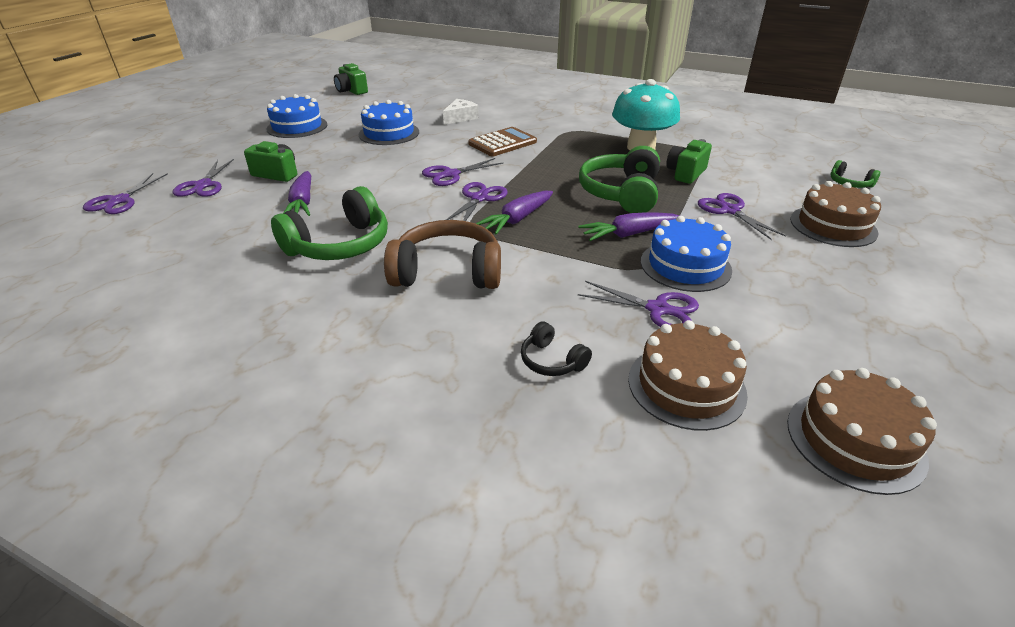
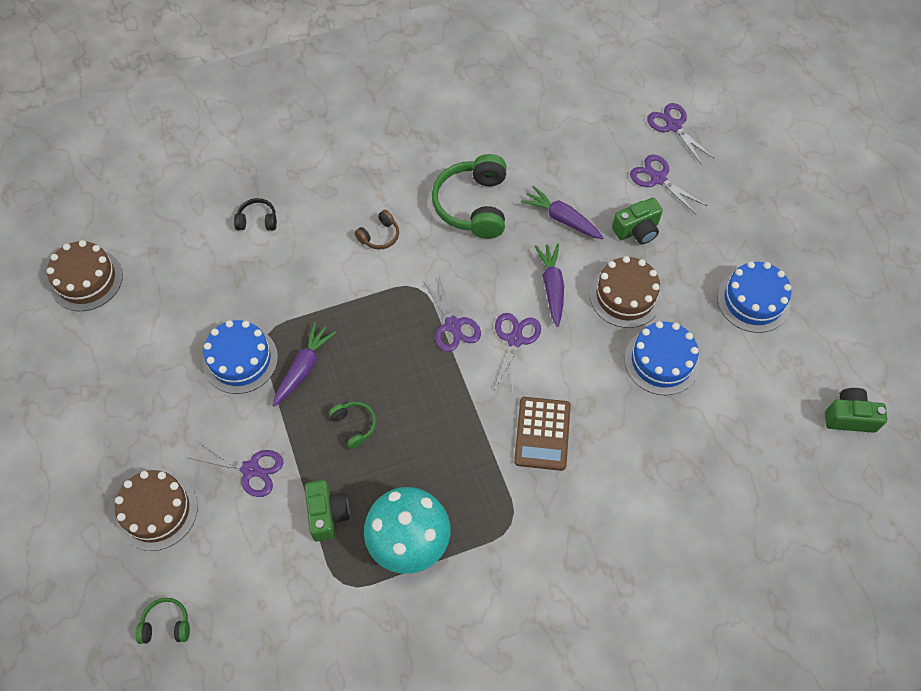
camera: 135 degrees right, 25 degrees up
(447, 272) = (379, 236): brown headphones -> brown headphones, size x0.48
(460, 118) = (648, 454): white cheese -> none
(517, 219) = (396, 322): purple carrot -> purple carrot (552, 286)
(621, 193) = (354, 425): green headphones -> green headphones, size x0.48
(658, 309) = (230, 301): purple scissors -> none
(686, 386) = (180, 255): brown cake -> brown cake (625, 296)

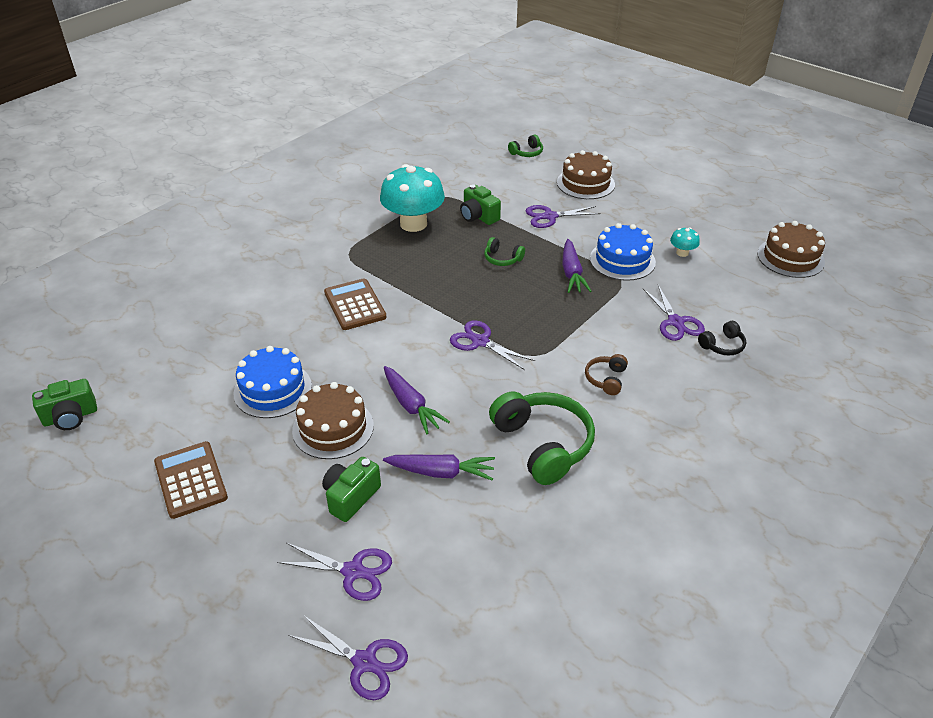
camera: 150 degrees right, 20 degrees down
(174, 339) = (682, 253): none -> turquoise mushroom
(515, 340) = (418, 353): purple scissors -> purple scissors (675, 322)
(753, 300) = (191, 480): blue cake -> brown calculator

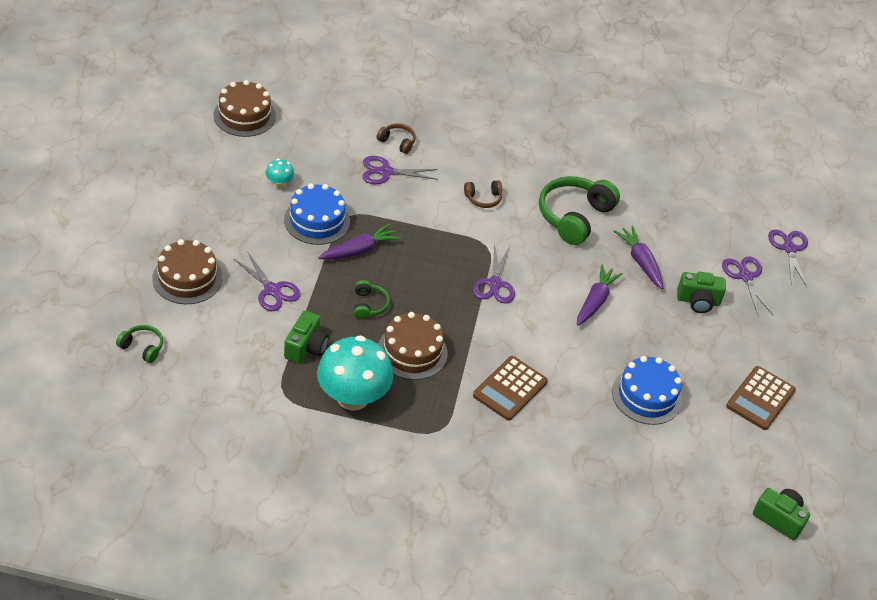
camera: 125 degrees left, 5 degrees up
(333, 428) = (652, 338): brown cake -> brown cake (412, 352)
(675, 322) = (386, 172): purple scissors -> purple scissors turned 135 degrees counterclockwise
(722, 345) = (397, 142): black headphones -> brown headphones

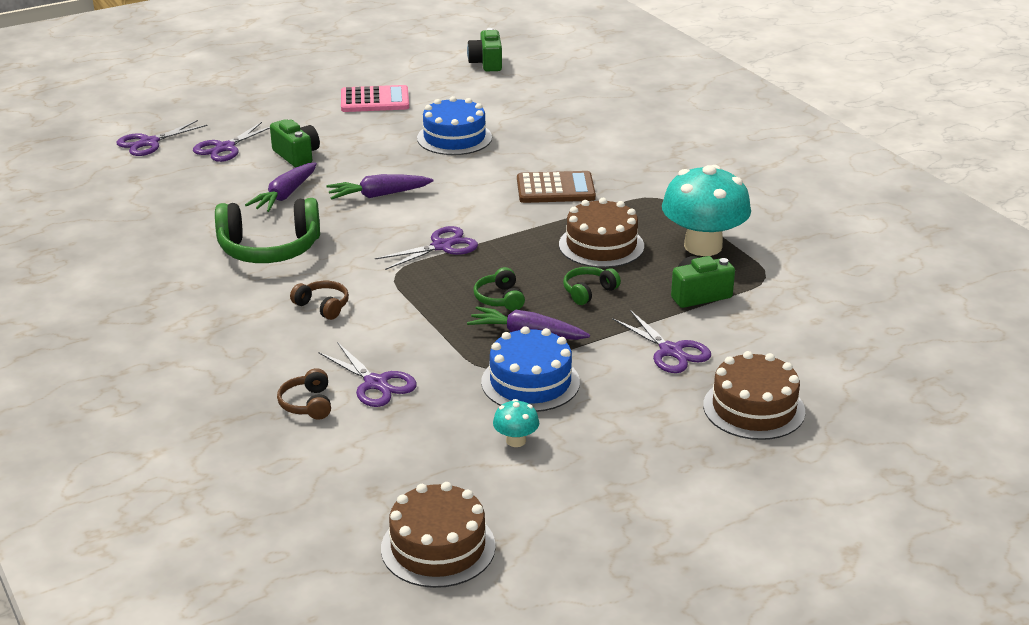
camera: 125 degrees left, 15 degrees down
(142, 347) = (875, 376): green headphones -> green headphones (500, 299)
(272, 290) = (671, 351): purple scissors -> purple scissors turned 135 degrees clockwise
(760, 398) = (375, 100): brown calculator -> pink calculator

